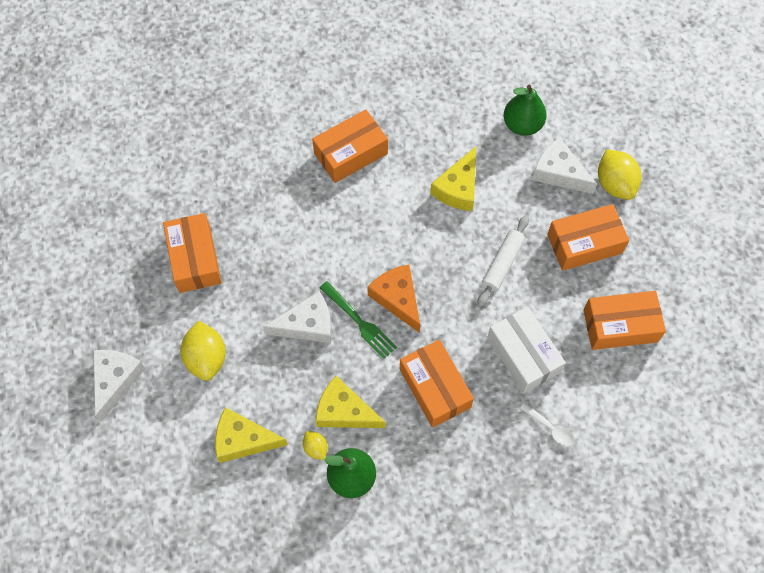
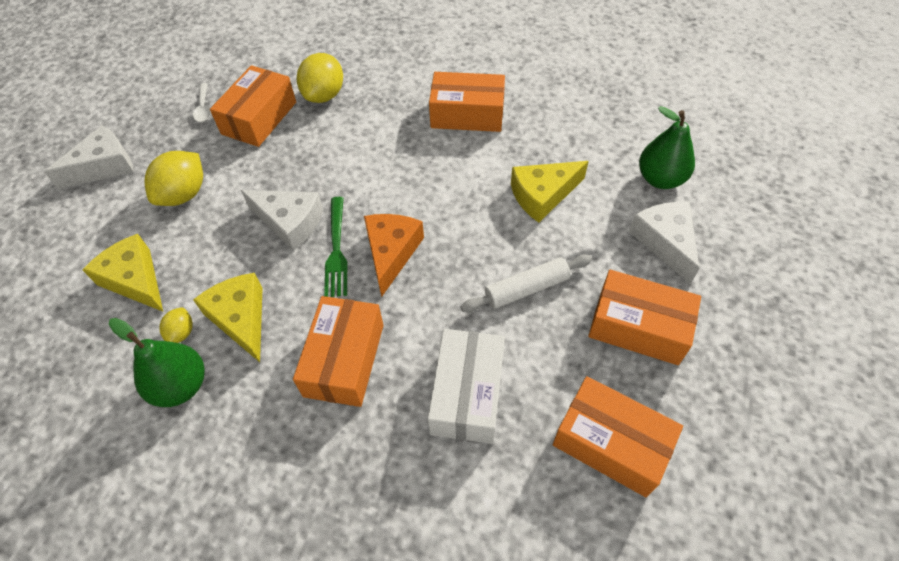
camera: 40 degrees right, 10 degrees down
(550, 428) = (425, 497): white spoon -> white spoon (204, 108)
(615, 184) = (725, 290): yellow lemon -> yellow lemon (324, 95)

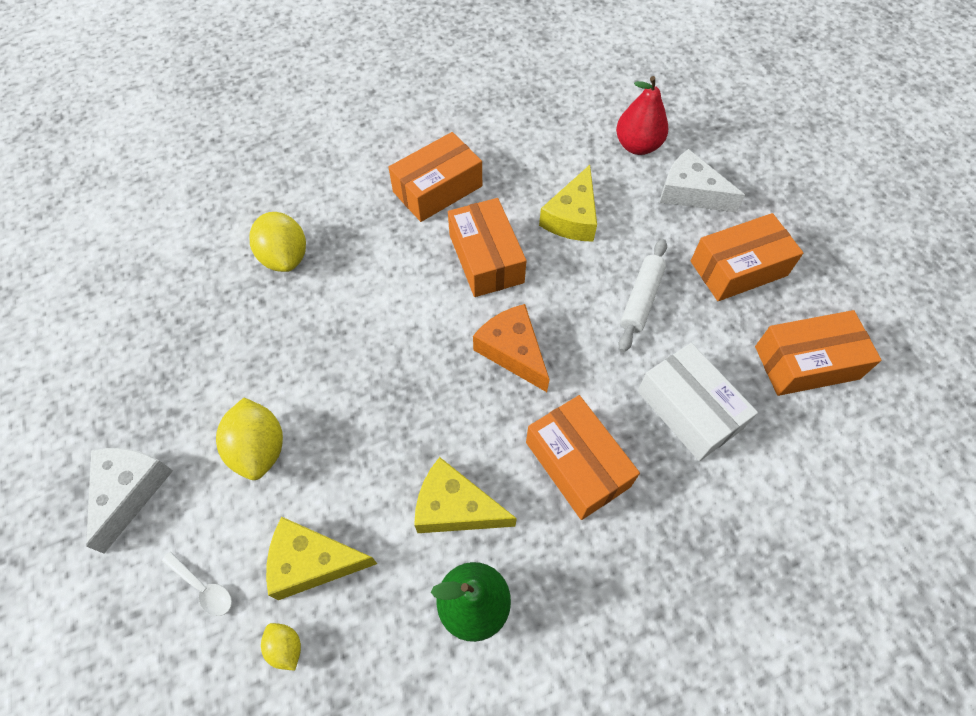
camera: 45 degrees left, 5 degrees up
(181, 333) = (418, 565): yellow lemon -> yellow lemon (286, 647)
(204, 108) = (169, 354): white spoon -> white spoon (203, 587)
(259, 118) = (245, 323): orange box -> orange box (486, 258)
(290, 222) = (396, 394): white cheese -> none
(336, 249) = (465, 384): green fork -> none
(660, 179) = (637, 146): green pear -> red pear

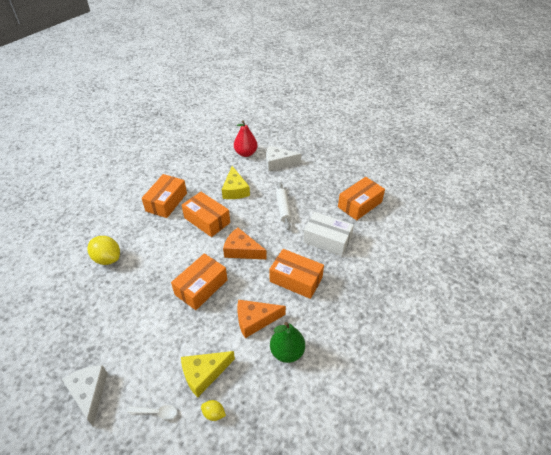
camera: 30 degrees left, 15 degrees down
(259, 449) = (147, 342): yellow lemon -> none
(455, 507) = (255, 320): yellow cheese -> orange cheese
(738, 268) = (314, 182): orange box -> orange box (201, 287)

